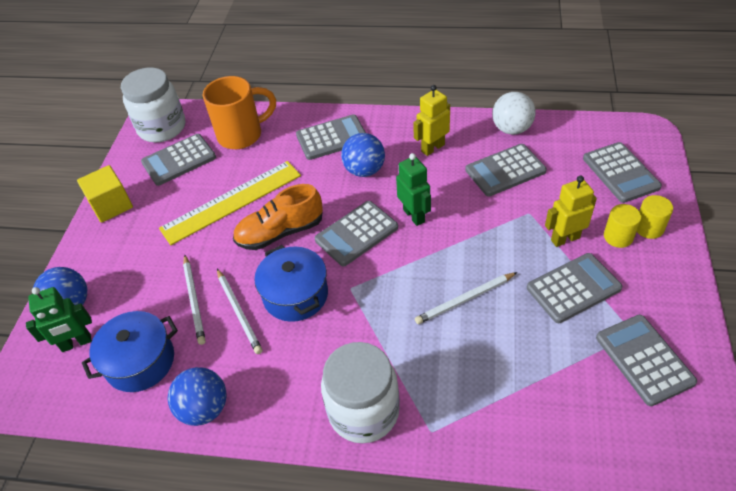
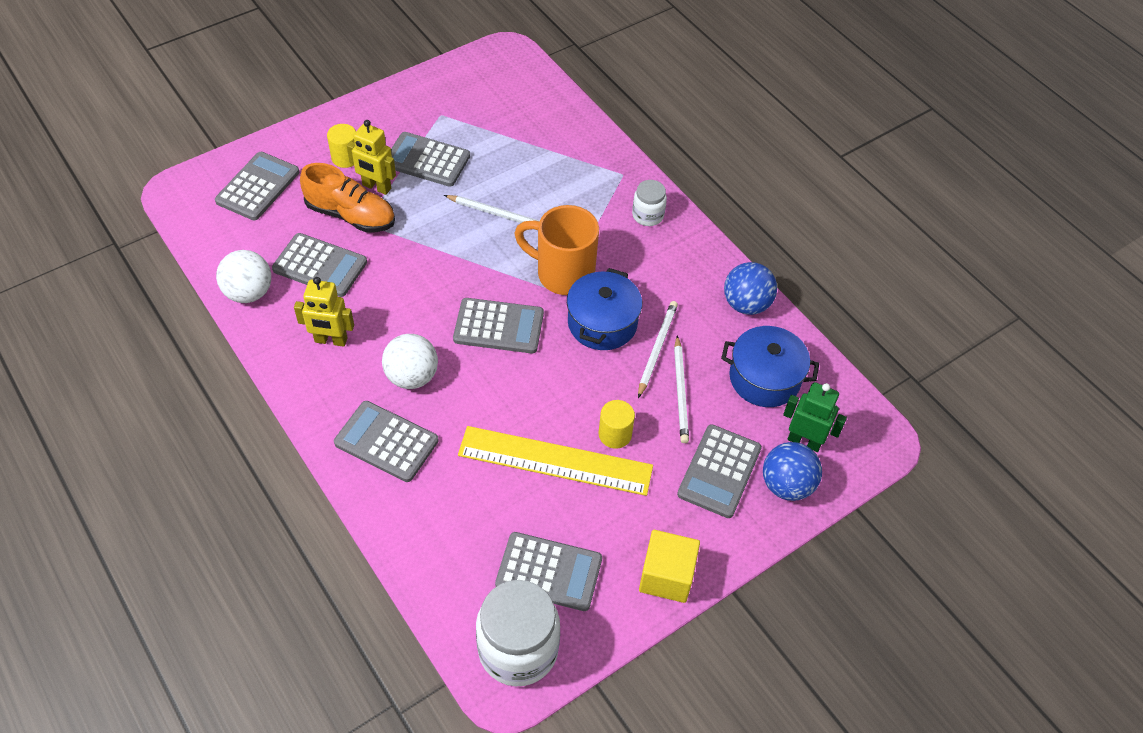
camera: 140 degrees left, 5 degrees up
(194, 300) = (680, 391): white pencil -> white pencil turned 150 degrees clockwise
(242, 135) = (455, 540): orange mug -> orange mug (563, 273)
(280, 232) = (552, 386): orange shoe -> orange shoe (351, 215)
(363, 411) = (647, 215): white jar -> white jar, size x0.52
(364, 170) = (412, 376): blue ball -> white ball
(414, 215) = (438, 298): green robot -> none
(644, 359) = (459, 102): grey calculator -> grey calculator (719, 471)
(649, 228) = (319, 144): yellow cylinder -> yellow cylinder (615, 434)

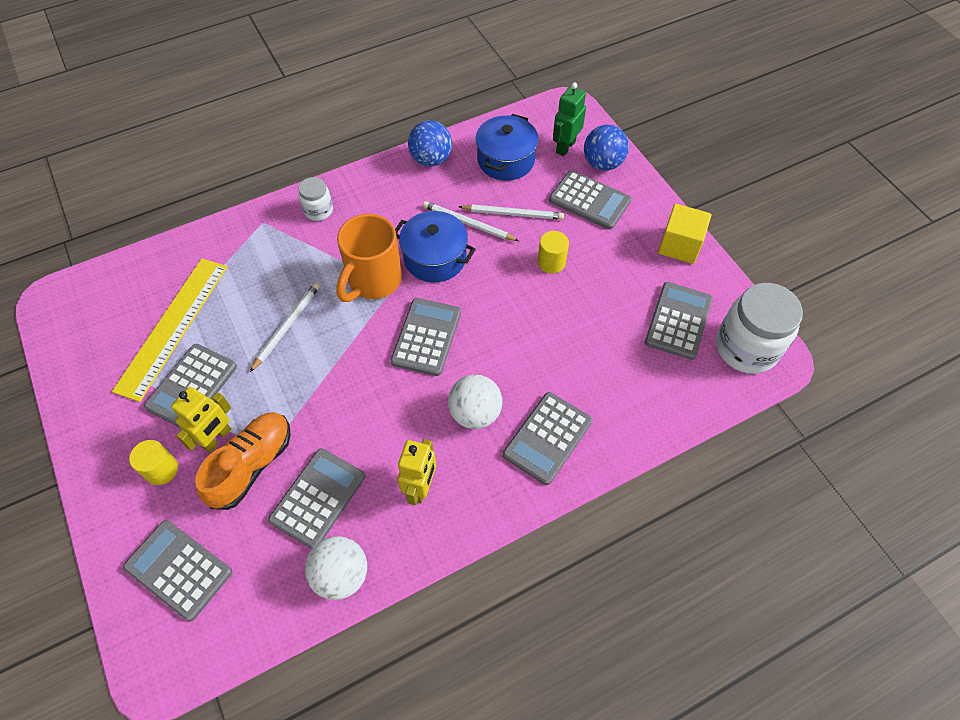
camera: 80 degrees left, 5 degrees up
(555, 460) = (574, 306): yellow ruler -> yellow ruler (172, 326)

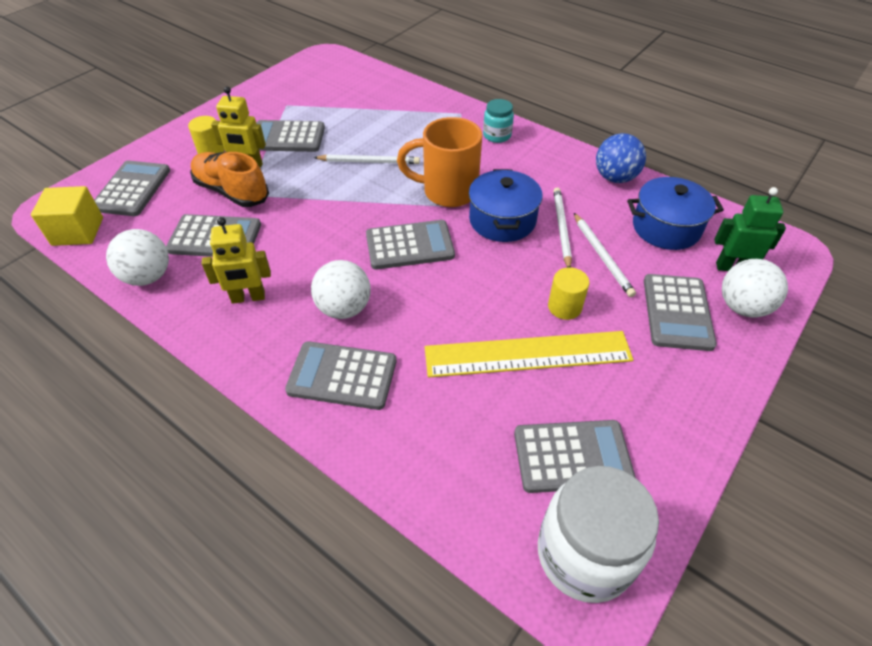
camera: 65 degrees right, 10 degrees down
(172, 326) = (334, 109): yellow ruler -> yellow ruler (527, 354)
(252, 465) = (232, 191): orange shoe -> orange shoe turned 150 degrees counterclockwise
(318, 210) = (497, 135): white jar -> turquoise jar
(602, 163) = (742, 307): blue ball -> white ball
(679, 245) = (690, 423): yellow cube -> yellow cube (78, 231)

